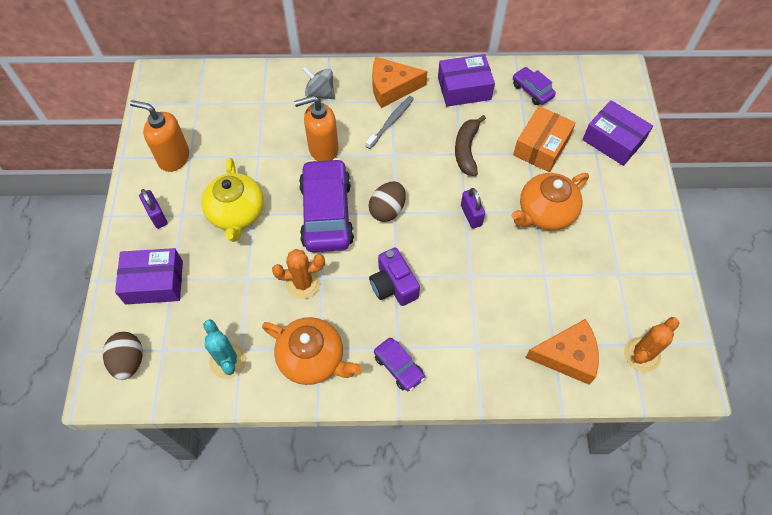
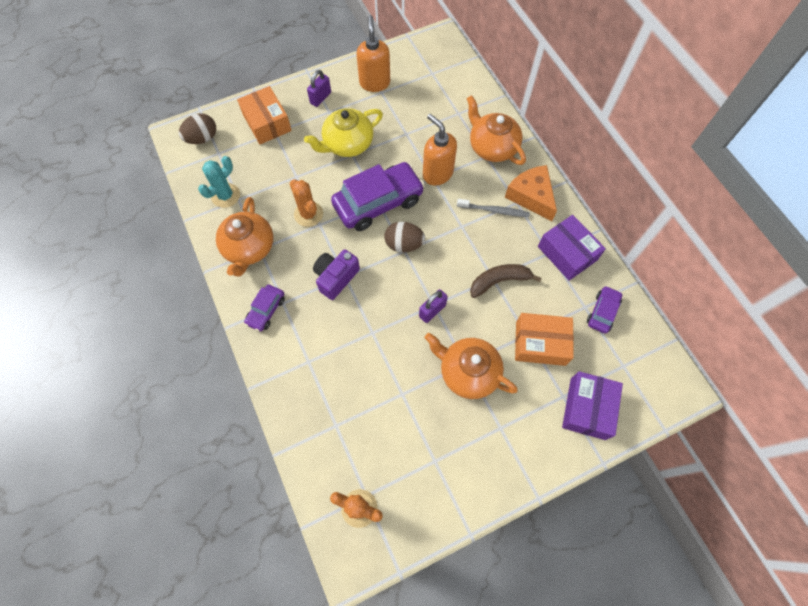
camera: 65 degrees right, 5 degrees up
(154, 282) = (267, 123): purple box -> orange box
(320, 93) = (492, 147): grey spinning top -> orange teapot
(567, 356) = (330, 440): orange cheese -> none

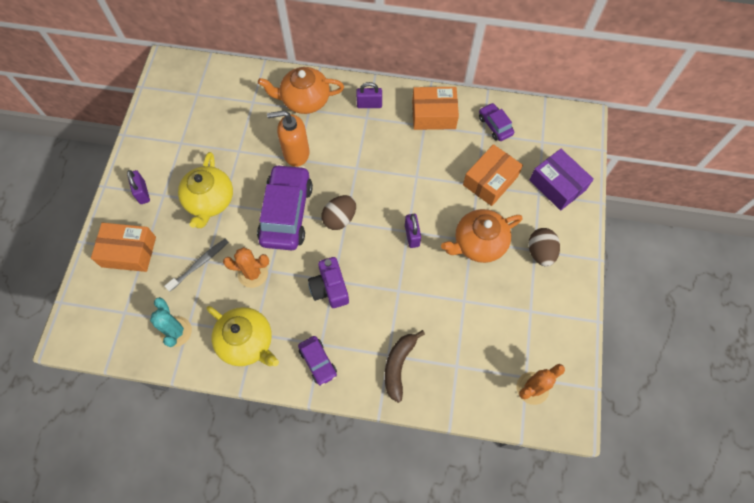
camera: 55 degrees left, 0 degrees up
(202, 138) = (95, 317): brown egg -> brown egg (540, 252)
(249, 248) = (247, 342): orange teapot -> yellow teapot
(374, 83) = (166, 141): orange soap dispenser -> none
(494, 210) = (361, 136): grey toothbrush -> grey toothbrush (200, 264)
(499, 281) = (422, 173): brown banana -> brown banana (398, 365)
(531, 196) = (369, 104): orange cheese -> purple padlock
(567, 253) = (433, 114): purple box -> orange box

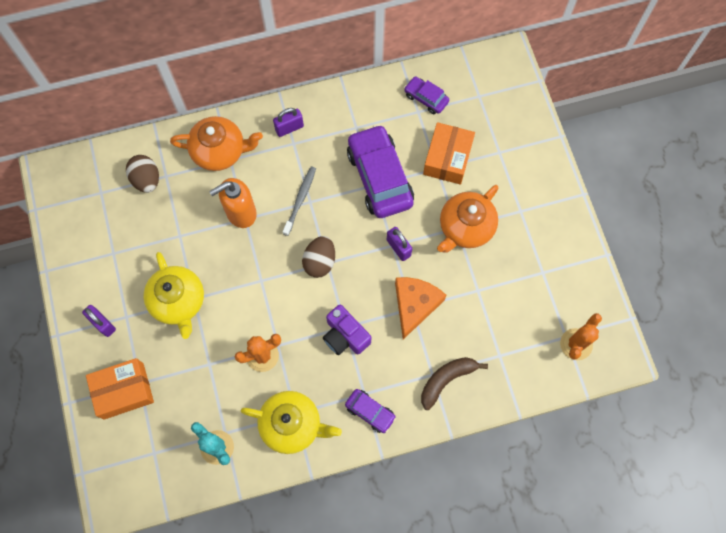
camera: 25 degrees left, 5 degrees up
(200, 264) = (203, 370): grey toothbrush -> grey toothbrush (300, 199)
(286, 213) = (264, 280): purple car -> purple car (379, 177)
(304, 100) = (220, 151): orange teapot -> orange teapot turned 150 degrees counterclockwise
(398, 365) = (446, 380): brown banana -> brown banana turned 60 degrees clockwise
(402, 289) = (414, 305): none -> orange cheese
(433, 114) = (360, 112): orange box -> none
(540, 252) = (527, 211): brown egg -> brown egg (146, 180)
(557, 185) = (513, 135): purple box -> none

